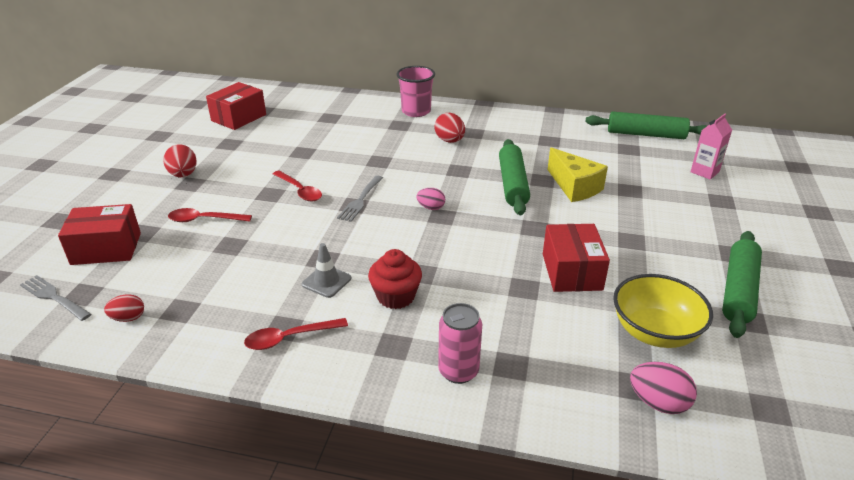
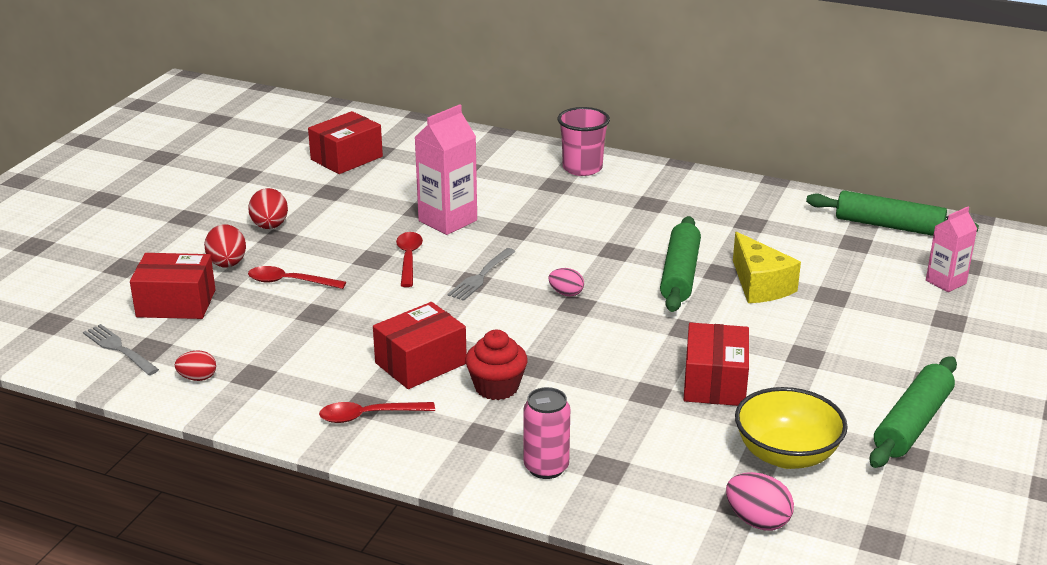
camera: 10 degrees right, 5 degrees down
(300, 191) = (409, 258): red spoon -> red spoon turned 150 degrees counterclockwise
(325, 158) = (447, 220): none -> pink carton
(326, 281) = (421, 363): grey traffic cone -> red box
(449, 141) = (615, 212): red egg -> red egg (227, 264)

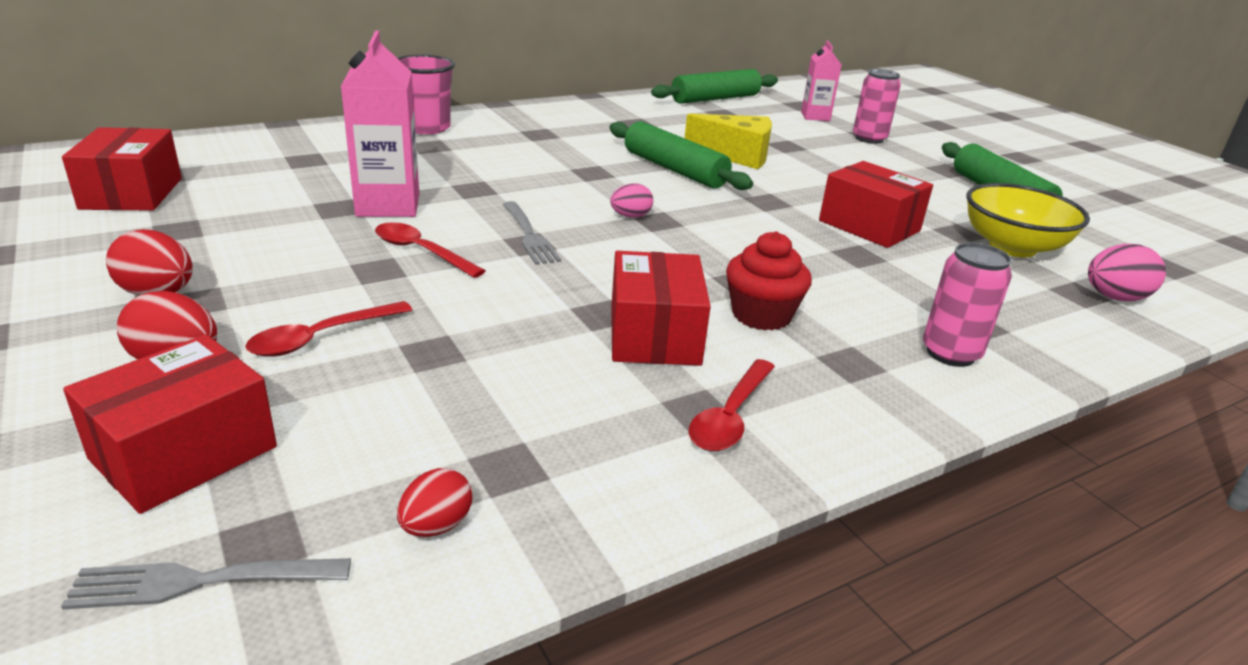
camera: 55 degrees left, 0 degrees up
(937, 324) = (869, 139): none -> pink can

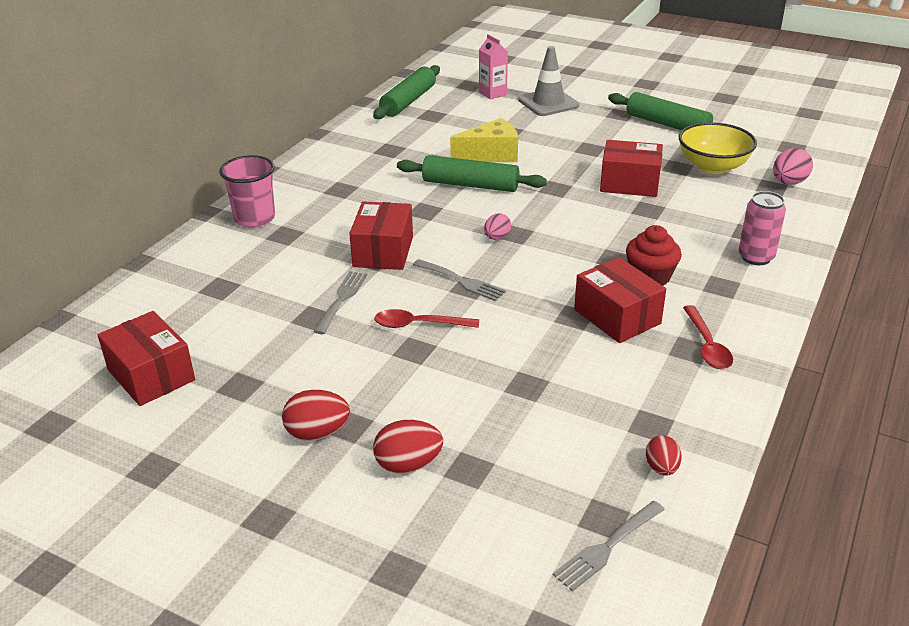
camera: 30 degrees left, 5 degrees up
(184, 453) = (500, 504): red box -> red box (383, 251)
(321, 338) = (458, 409): red spoon -> none
(388, 205) = (341, 299): pink carton -> grey fork
(869, 139) = (548, 103): pink can -> grey traffic cone

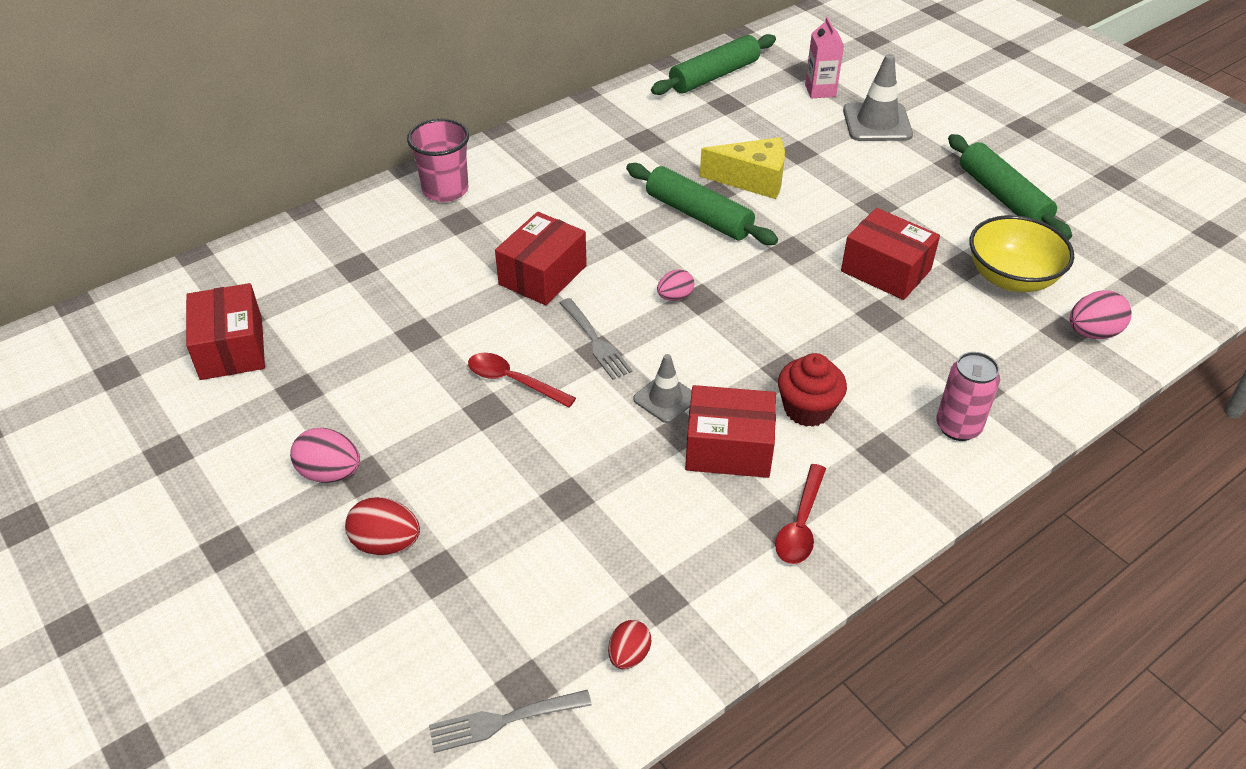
camera: 25 degrees right, 10 degrees up
(317, 433) = (330, 473): red egg -> pink egg
(341, 299) = (460, 322): grey fork -> none
(545, 301) = (665, 399): none -> grey traffic cone
(617, 316) = (728, 448): red box -> red box turned 75 degrees counterclockwise

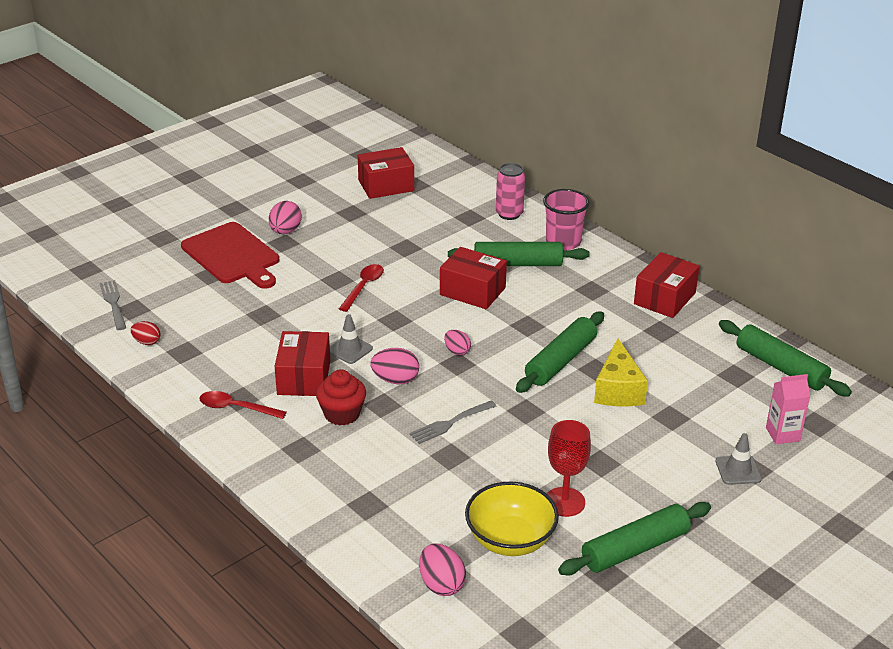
camera: 85 degrees right, 10 degrees down
(386, 543) = (233, 255): red egg -> red cutting board
(486, 231) = (518, 264): none -> green rolling pin
(595, 341) = (404, 318): grey fork -> grey fork (450, 423)
(734, 355) = (395, 380): none -> pink egg
(877, 123) = (738, 470): grey traffic cone -> grey traffic cone, size x0.62
(885, 270) = (507, 462): red box -> red box (664, 298)
(944, 235) = (564, 502): none -> red goblet
(958, 427) = (325, 489): pink can -> pink can (509, 214)

